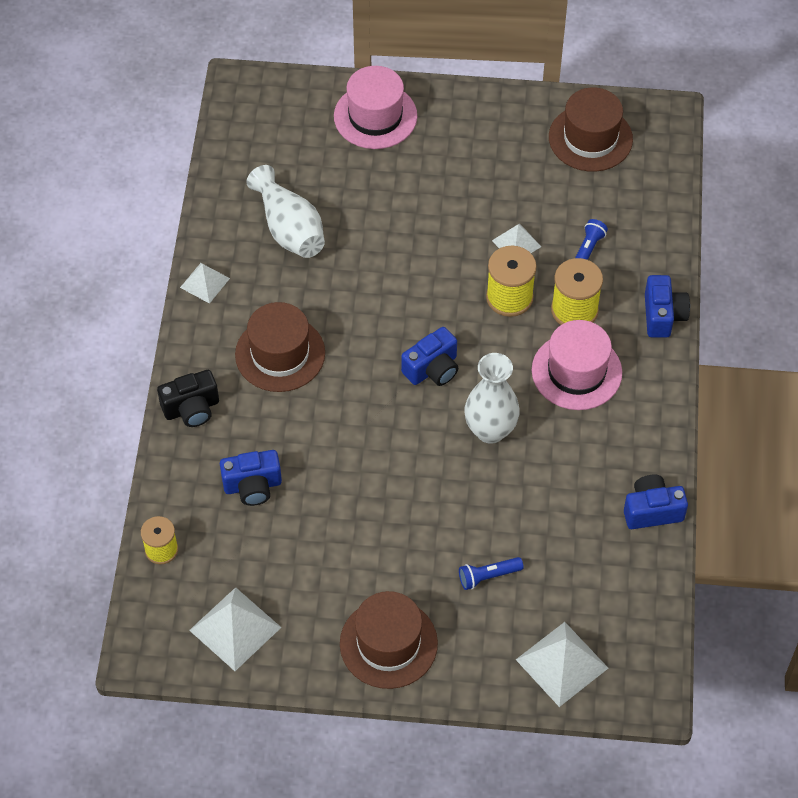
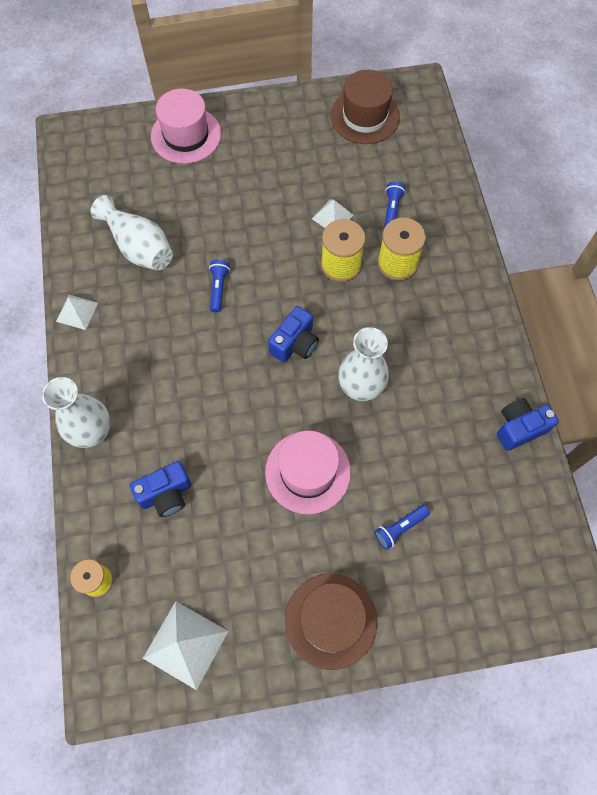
camera: 15 degrees left, 10 degrees up
(191, 408) = (93, 433): black camera -> white vase
(280, 354) = (159, 361): brown hat -> none
(365, 292) = (219, 288): none -> blue flashlight
(562, 663) = (490, 597): white pyramid -> none
(576, 371) = (416, 317): pink hat -> pink hat (307, 472)
(663, 315) = (470, 251): blue camera -> none

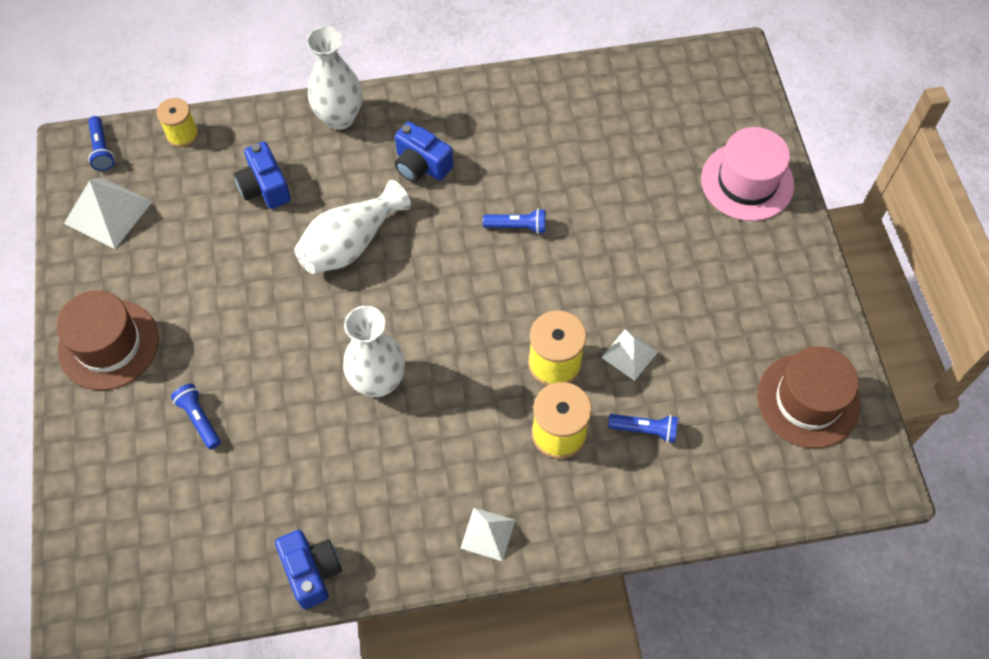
camera: 90 degrees right, 5 degrees down
(77, 312) = (486, 91): white pyramid -> white pyramid (488, 534)
(108, 663) = (102, 150): none -> blue flashlight
(139, 247) = (573, 142): white vase -> white vase (351, 243)
(295, 344) = (440, 309): blue camera -> blue camera (421, 165)
(307, 472) = (276, 323): pink hat -> none

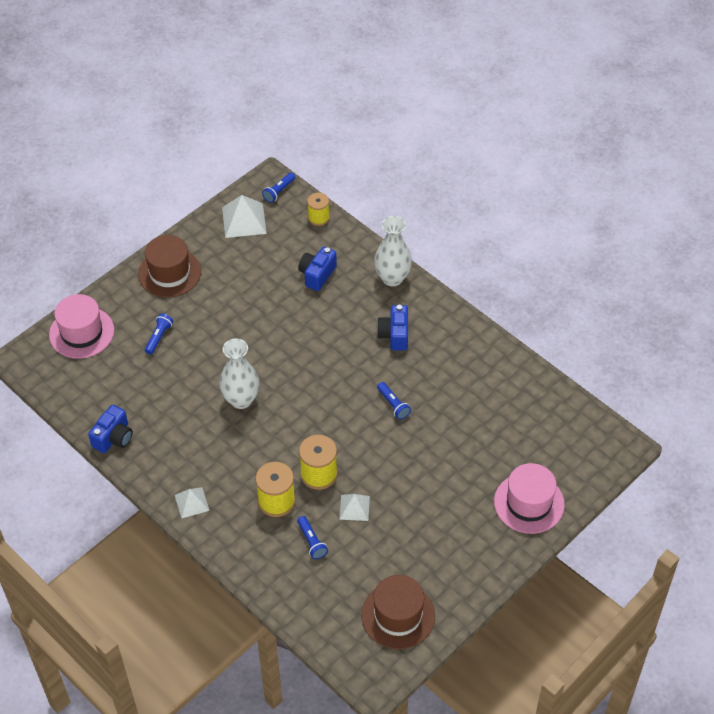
camera: 55 degrees right, 10 degrees down
(105, 511) = (81, 332): none -> pink hat
(351, 243) = (315, 335): white vase -> none

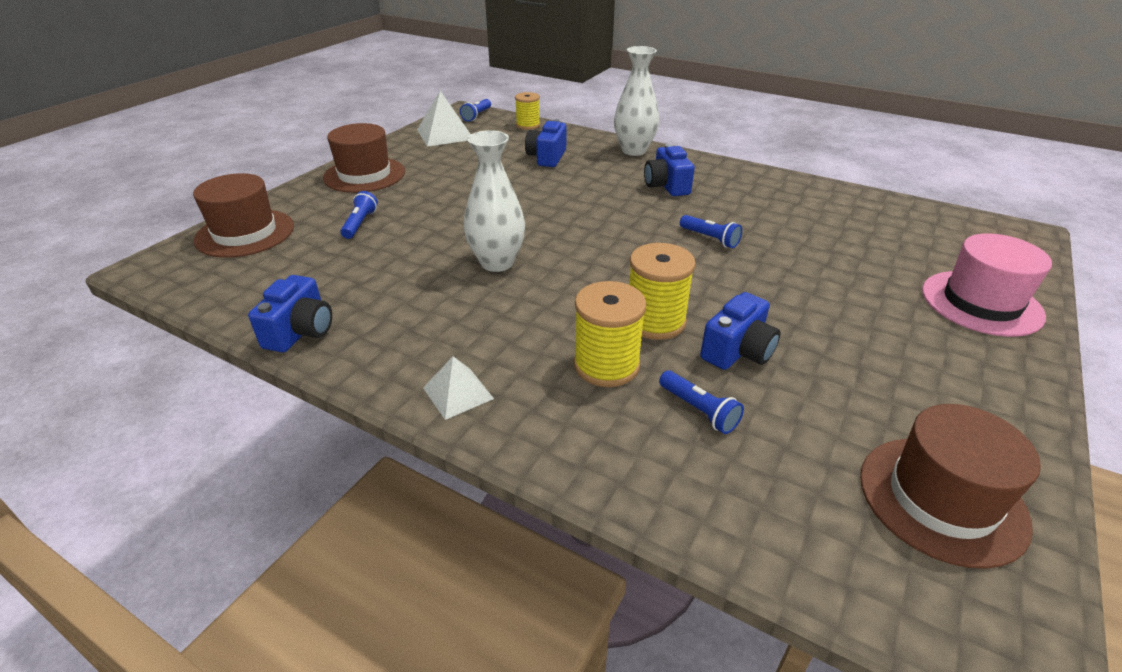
camera: 15 degrees left, 15 degrees down
(81, 332) = (245, 233): pink hat -> brown hat
(354, 507) = (738, 351): white pyramid -> blue camera

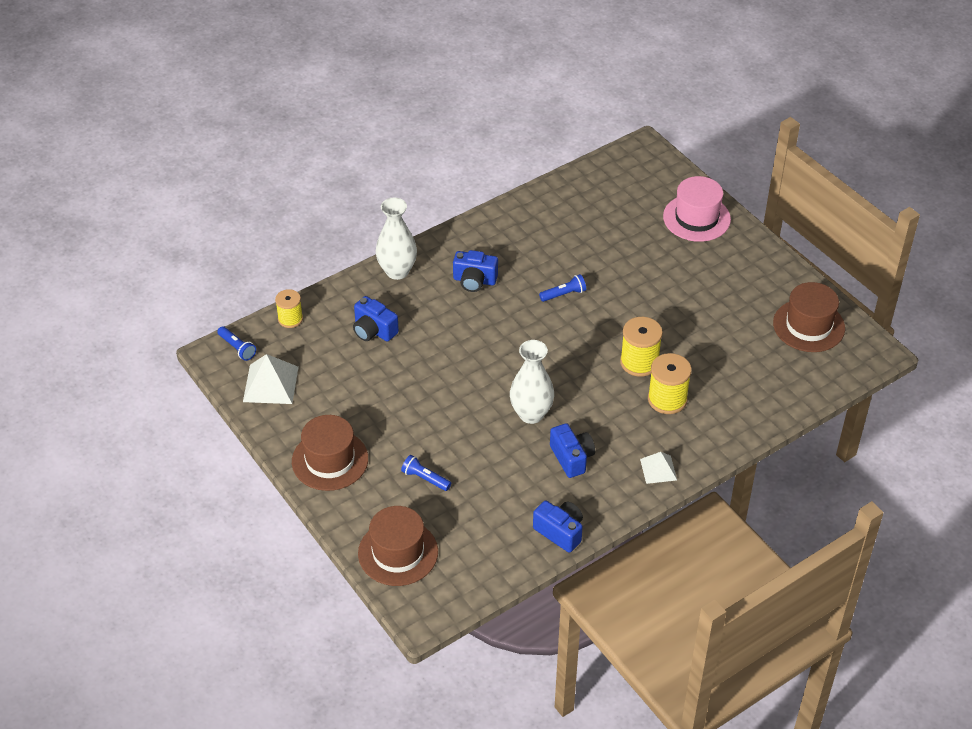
camera: 65 degrees left, 10 degrees up
(699, 410) = (720, 378): blue flashlight -> none
(738, 351) = (683, 340): blue camera -> blue camera (572, 458)

